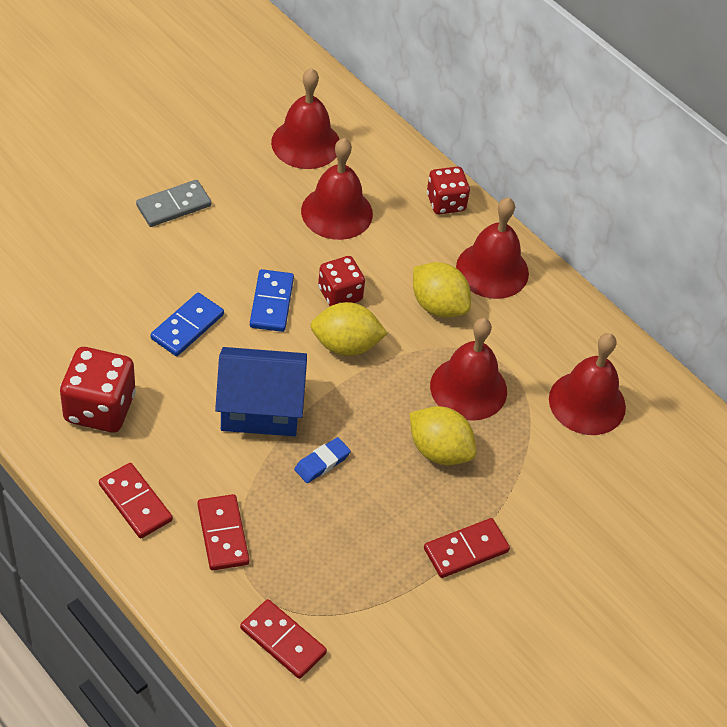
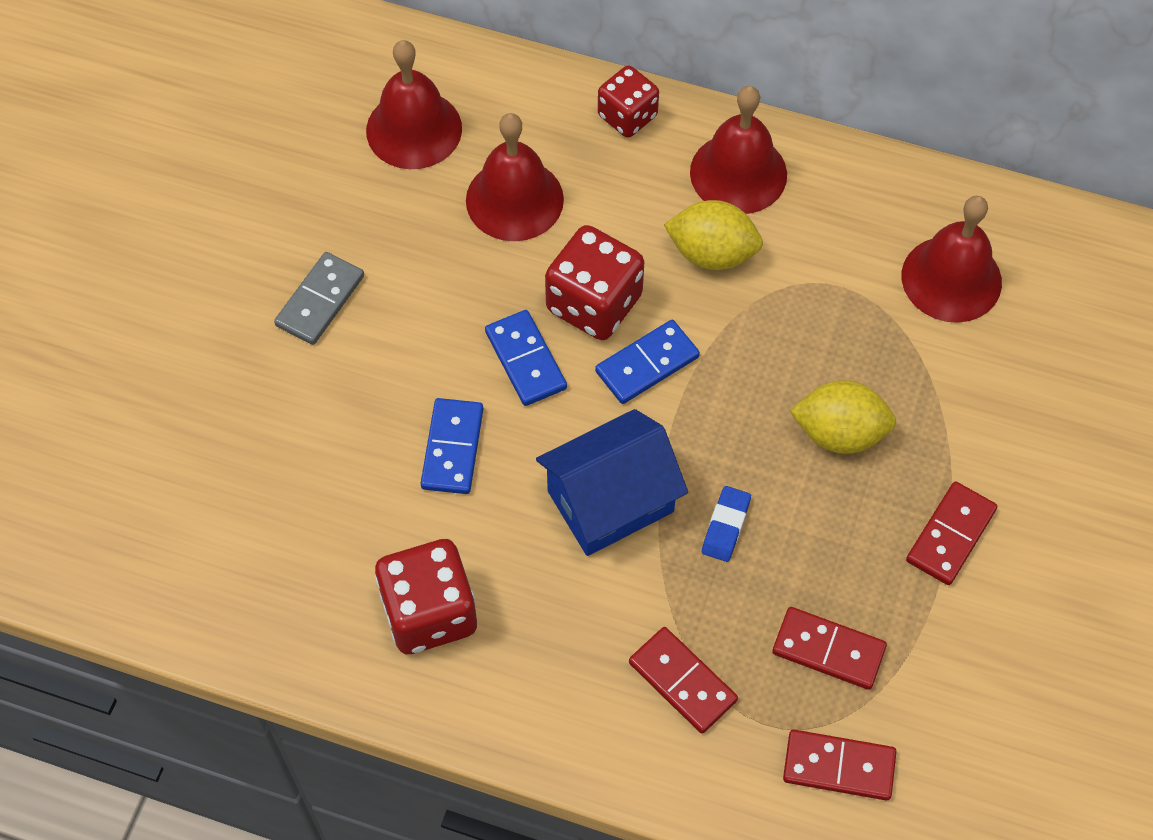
camera: 25 degrees left, 10 degrees up
(135, 502) = (558, 705): red domino -> red domino (828, 650)
(340, 294) = (594, 303): red dice -> red dice, size x1.54
(346, 345) = (647, 364): yellow lemon -> blue domino
(468, 388) = (816, 337): red bell -> none

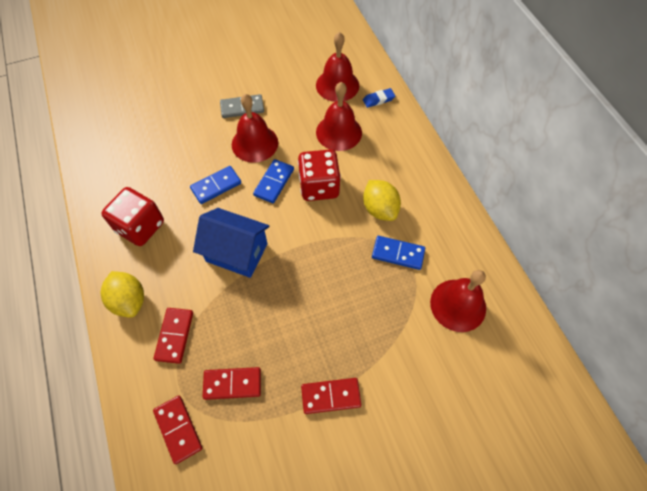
camera: 50 degrees right, 0 degrees up
(627, 116) = (411, 140): red dice -> none
(647, 364) = (309, 222): blue domino -> blue domino (398, 253)
(725, 526) = (259, 301): blue eraser -> blue eraser (378, 99)
(738, 173) = (425, 192): red bell -> red bell (255, 143)
(828, 650) = (232, 384): red domino -> red domino turned 75 degrees counterclockwise
(839, 433) = (341, 314): yellow lemon -> yellow lemon (129, 300)

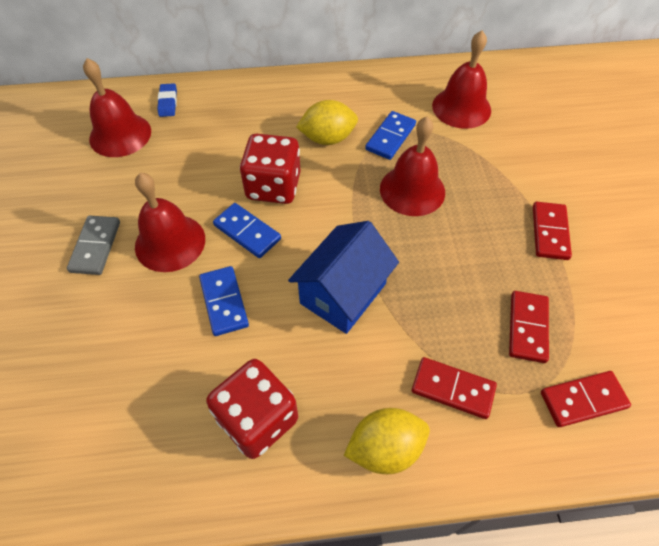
camera: 75 degrees left, 5 degrees down
(339, 132) = (198, 150): red bell -> red bell (412, 190)

